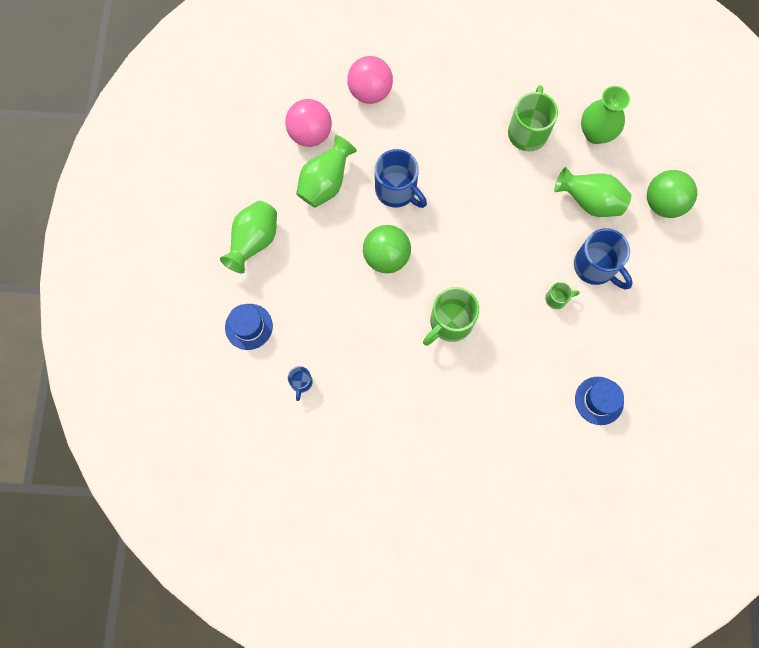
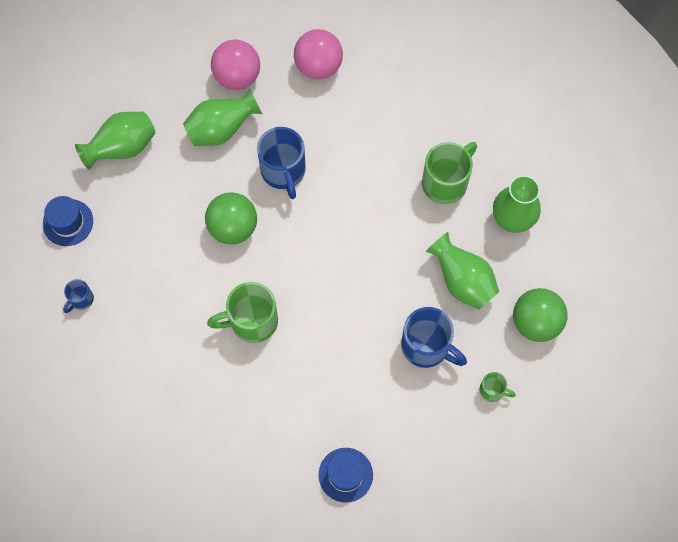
camera: 30 degrees right, 5 degrees down
(557, 299) = (368, 356): green mug -> green mug (492, 390)
(595, 267) = (426, 346): blue mug -> blue mug turned 45 degrees counterclockwise

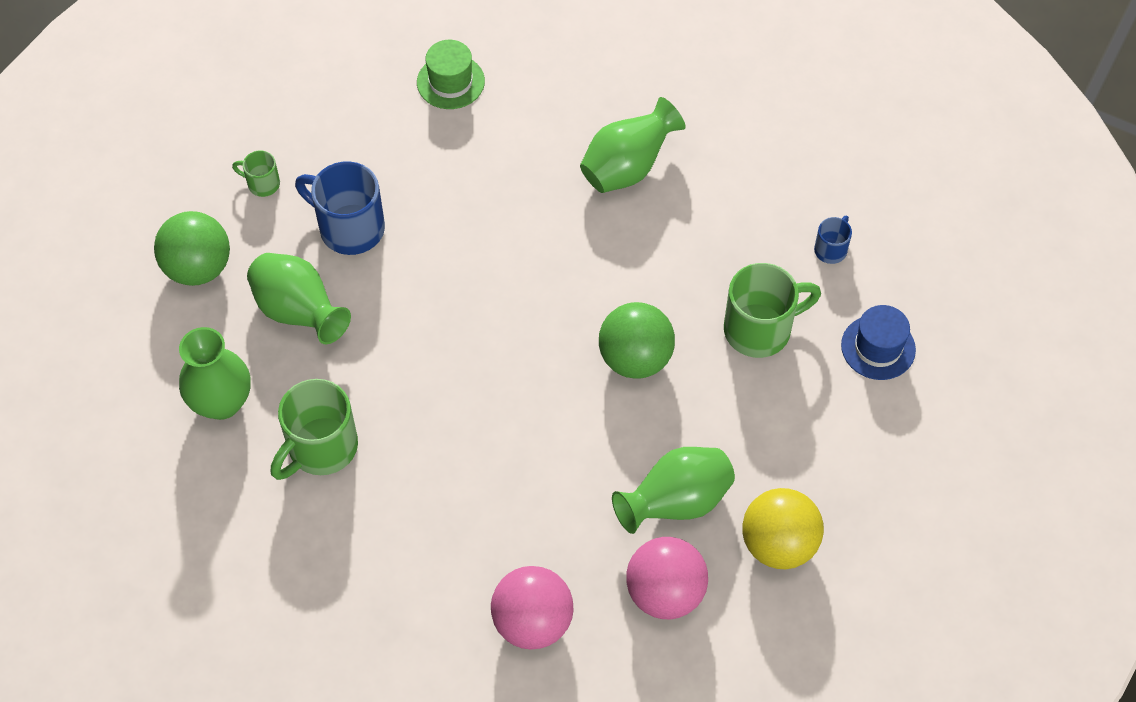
camera: 175 degrees right, 10 degrees down
(122, 148) = (825, 460): green vase -> green vase (628, 167)
(163, 99) = (778, 544): none -> yellow ball
(252, 321) = (591, 240): green mug -> green mug (760, 329)
(283, 171) = (571, 445): blue mug -> none
(345, 475) = (450, 82): blue hat -> green hat

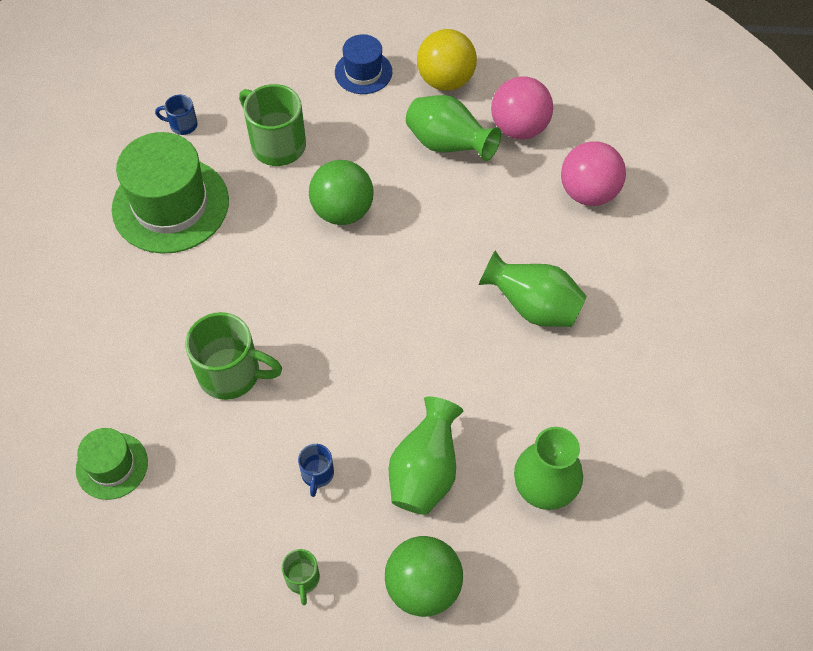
camera: 115 degrees left, 0 degrees up
(321, 448) = (540, 391): green mug -> green mug (231, 374)
(349, 228) = (317, 474): blue mug -> blue mug, size x0.50
(628, 167) = (157, 284): green vase -> green vase (532, 307)
(722, 206) = (170, 205): none -> green hat
(878, 347) = (258, 74): blue hat -> blue hat (363, 72)

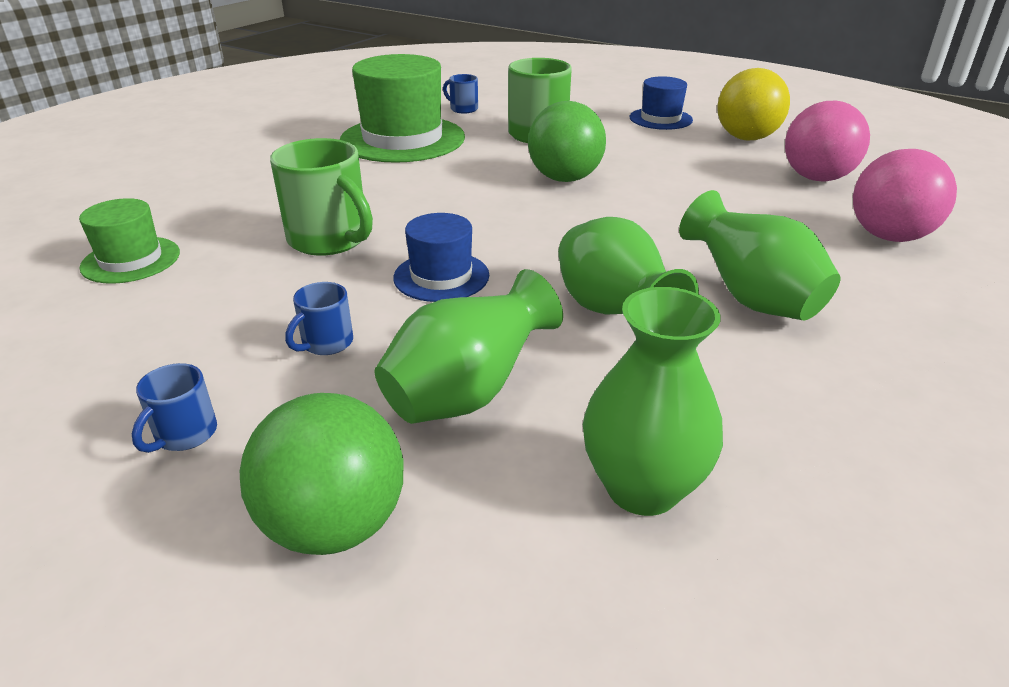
camera: 30 degrees right, 25 degrees down
(302, 579) = (184, 434): green mug -> blue mug
(337, 376) = (441, 276): none -> blue hat
(448, 145) = (720, 170): green vase -> green vase (613, 313)

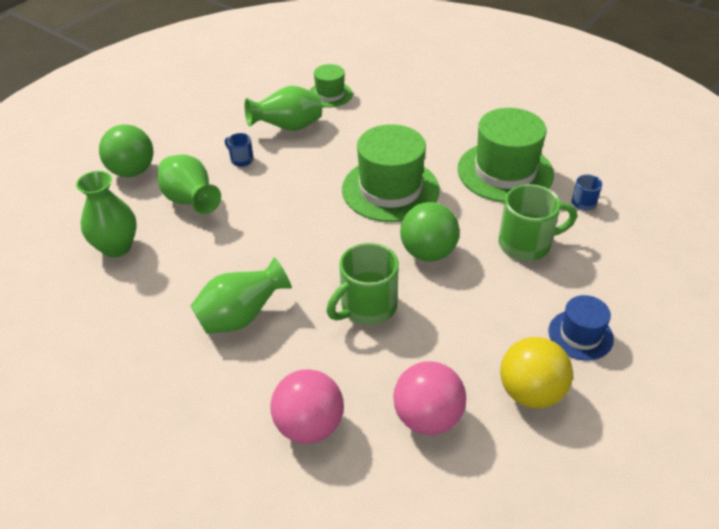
camera: 95 degrees right, 10 degrees up
(184, 434) = (191, 133): blue mug -> none
(330, 240) = (342, 152): green mug -> green mug (367, 307)
(435, 202) = (390, 189): none -> green hat
(441, 276) = (294, 193): blue hat -> none
(613, 313) = (241, 255): green vase -> green vase (288, 128)

